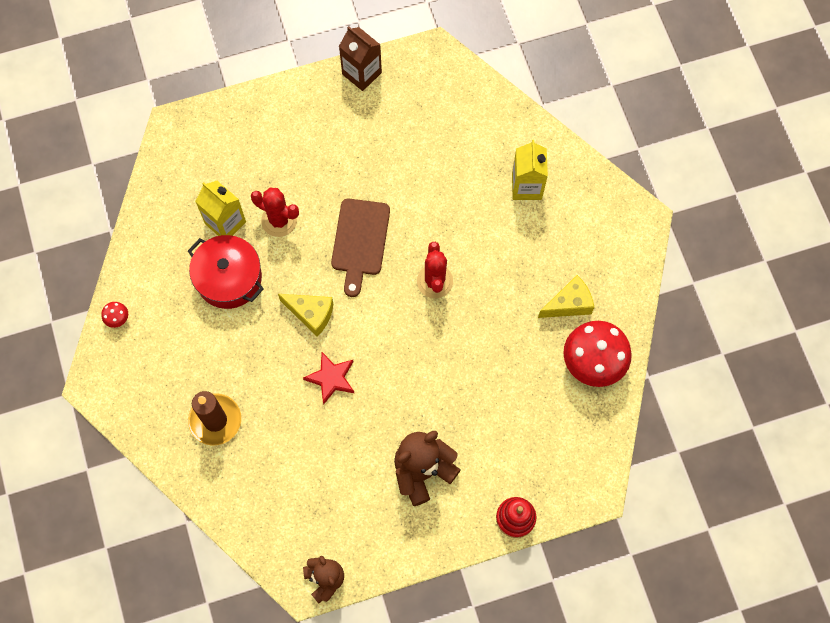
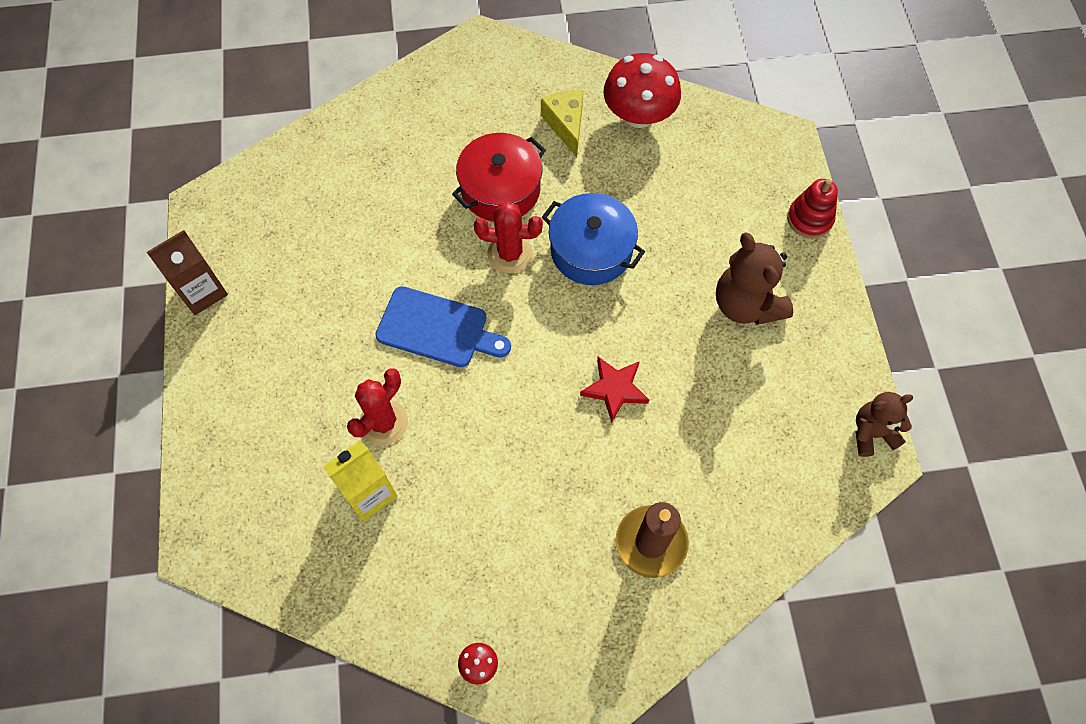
camera: 80 degrees left, 5 degrees down
(229, 278) = (452, 499): red pot -> red pot (500, 189)
(311, 314) = (524, 401): yellow cheese -> none
(360, 241) = (437, 329): brown cutting board -> blue cutting board
(450, 343) = (591, 250): none -> blue pot
(526, 186) = (411, 140): yellow carton -> none

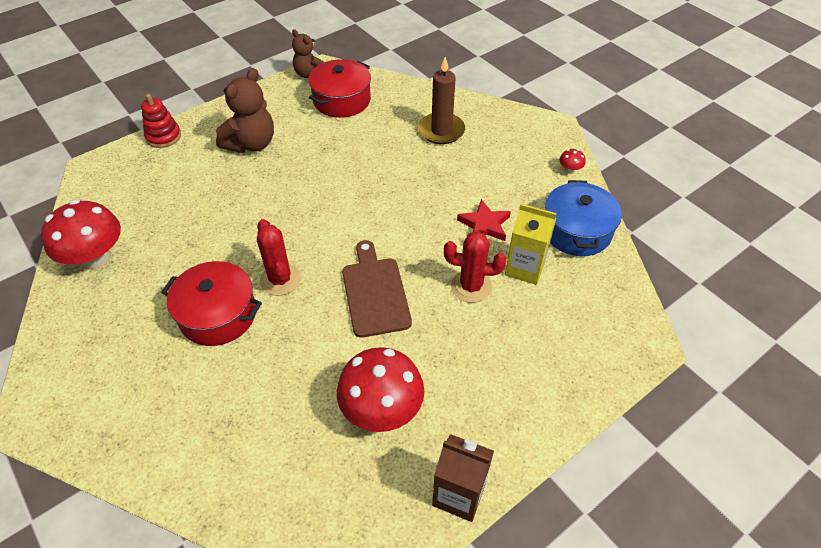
camera: 120 degrees left, 15 degrees down
(313, 274) = (381, 409): none -> red mushroom
(437, 329) = (375, 292): blue cutting board -> brown cutting board
(566, 125) = (125, 300): yellow cheese -> none
(591, 250) = (250, 233): blue pot -> blue pot (576, 231)
(615, 389) = (355, 180): red star -> red star (484, 225)
(786, 447) = (342, 100): none -> red pot

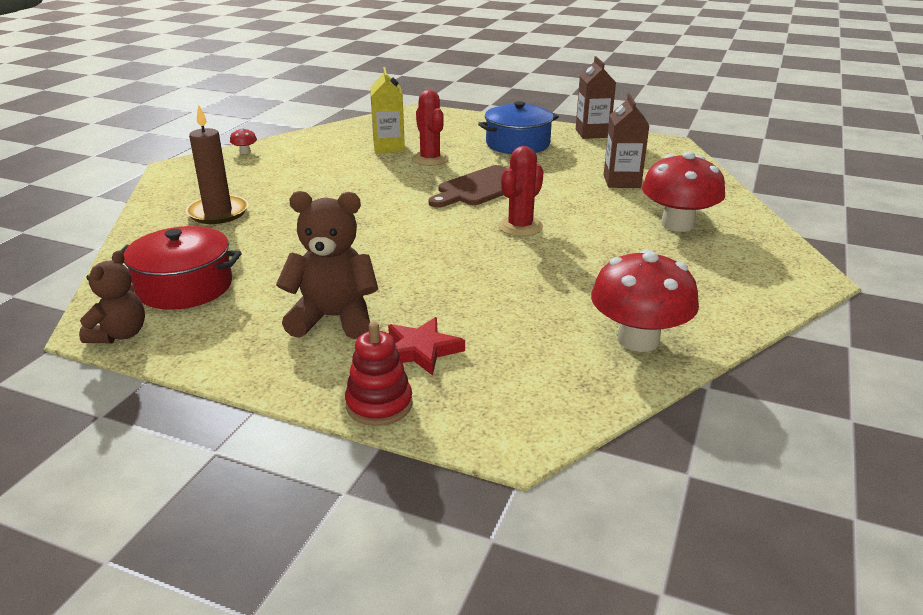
camera: 120 degrees left, 20 degrees down
(218, 315) = (595, 240): red pot -> none
(301, 417) = (621, 181): none -> brown carton
(381, 409) = (574, 162): red mushroom -> red mushroom (677, 224)
(484, 225) = (353, 168): red star -> red star (421, 350)
(576, 231) = (327, 139): blue pot -> blue pot (517, 144)

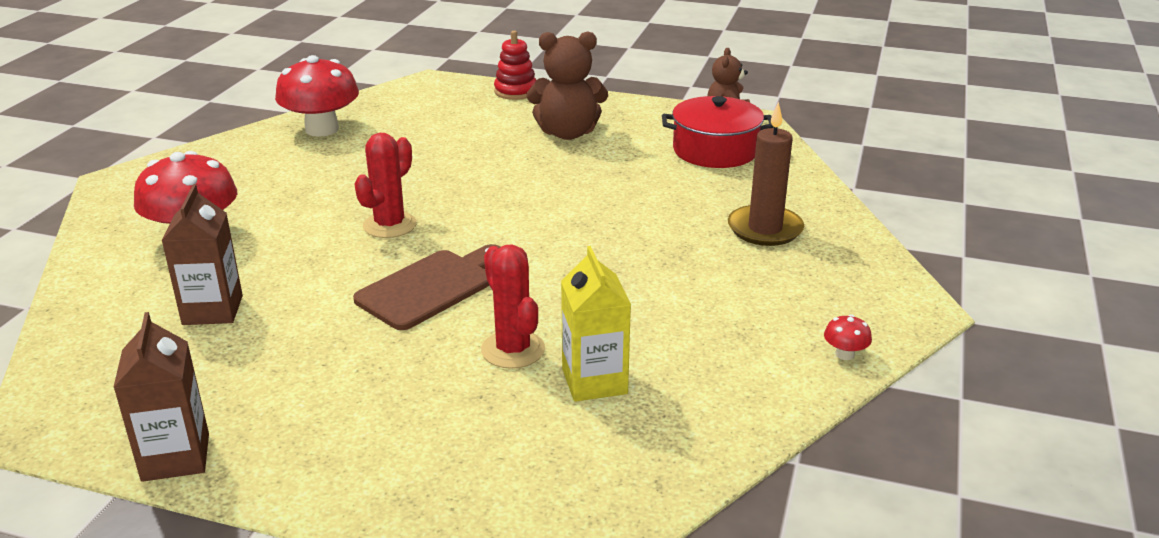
camera: 175 degrees right, 0 degrees up
(421, 350) = (492, 117): red star -> none
(517, 144) = (348, 406): blue pot -> none

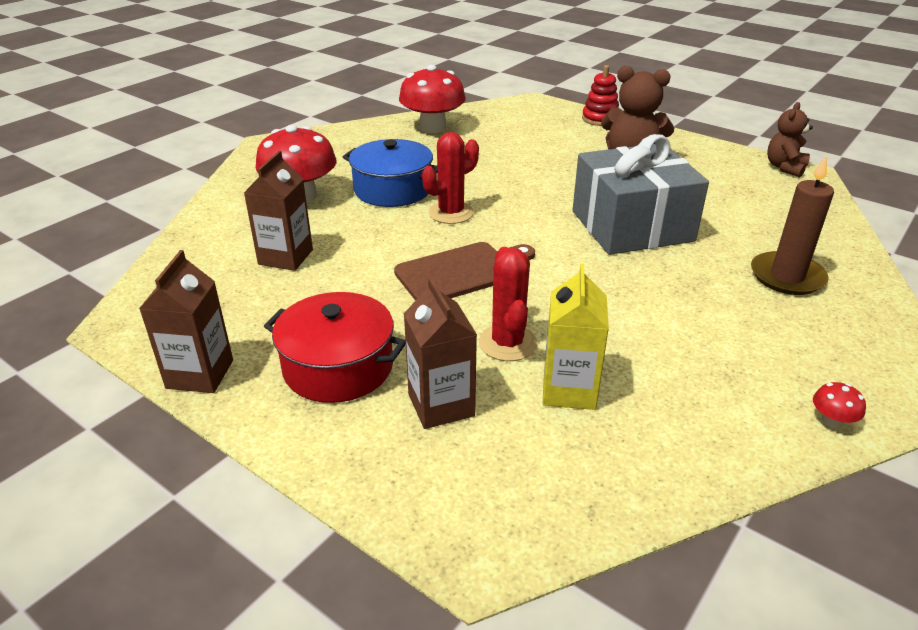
camera: 20 degrees right, 5 degrees up
(307, 210) = (392, 189): none -> blue pot
(469, 425) = (441, 405): none -> brown carton
(595, 205) = (632, 226): none -> grey gift
(715, 150) = (762, 195): red pot -> red pot (338, 367)

